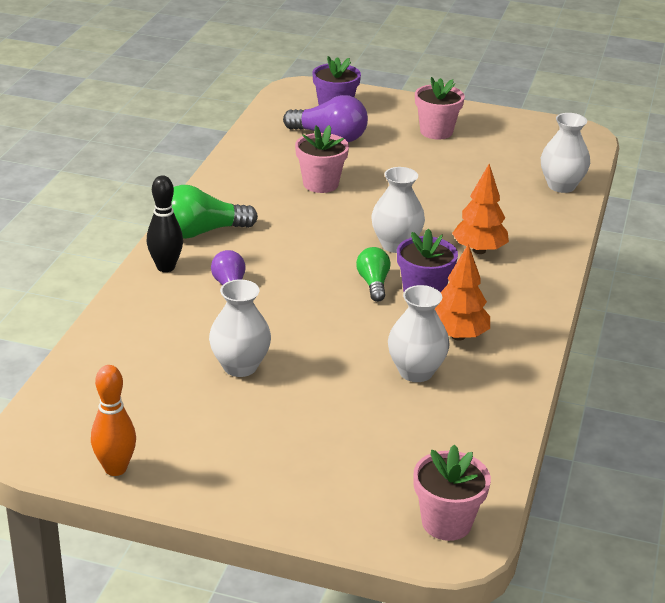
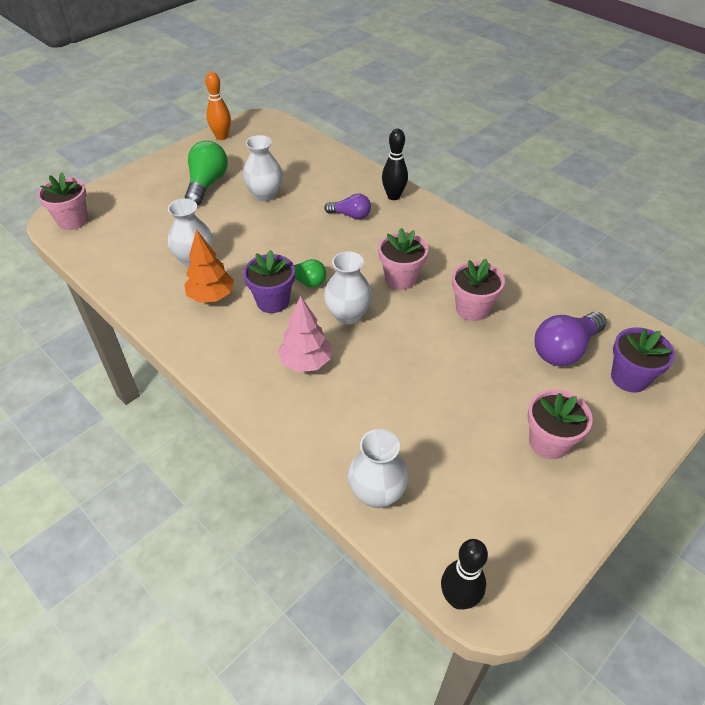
camera: 120 degrees right, 15 degrees up
(201, 232) = (430, 223): green light bulb -> green light bulb (207, 184)
(313, 229) = (400, 278): none -> pink flower pot
(479, 250) = (306, 362): orange tree -> pink tree
(595, 144) = (458, 599): none -> black bowling pin

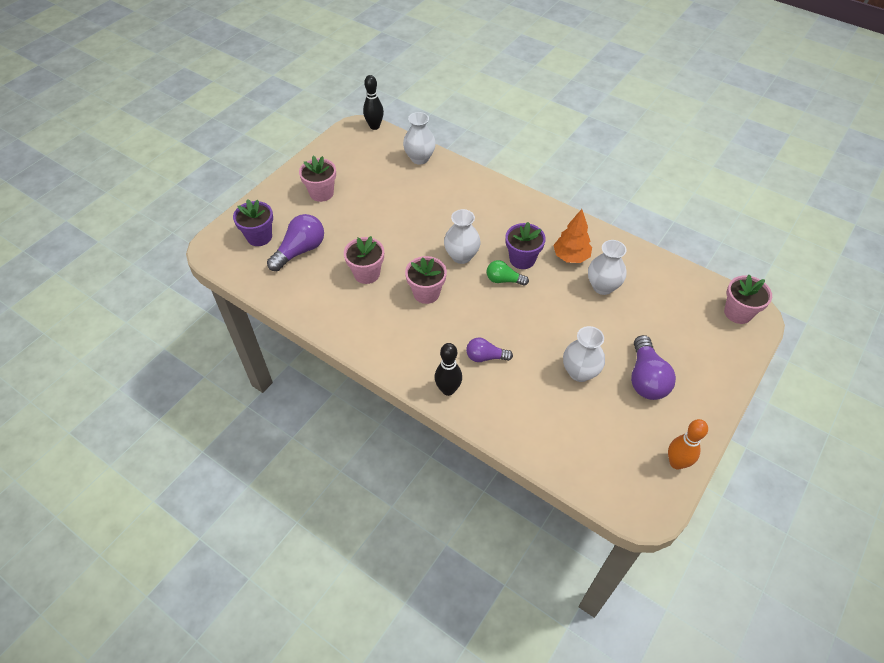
camera: 170 degrees right, 5 degrees up
(207, 184) = (646, 378): green light bulb -> purple light bulb
(306, 362) = (481, 219): pink tree -> none

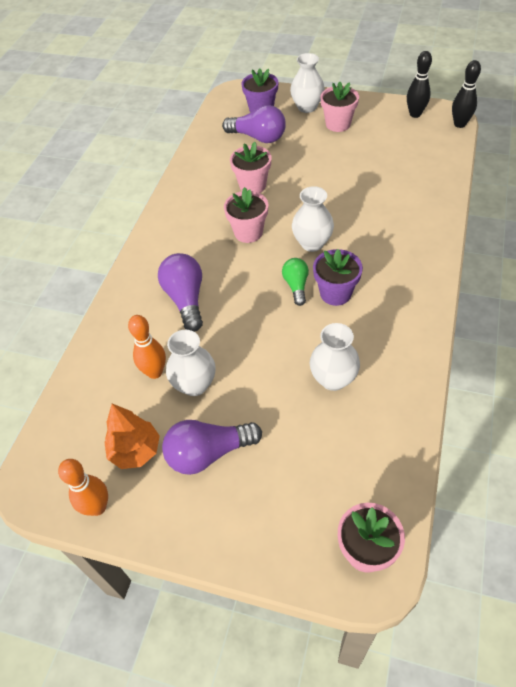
camera: 75 degrees right, 0 degrees up
(419, 158) = (436, 170): white vase -> white vase (307, 107)
(448, 390) = (137, 283): black bowling pin -> black bowling pin (415, 114)
(485, 357) = (186, 299): purple light bulb -> purple light bulb, size x1.64
(558, 397) = (155, 372): none -> orange bowling pin
(571, 257) = (365, 336): orange tree -> orange tree (135, 451)

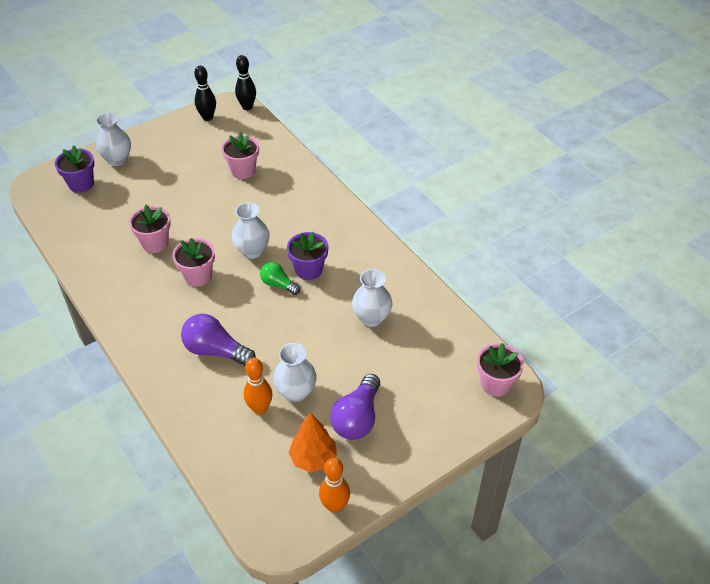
camera: 55 degrees left, 5 degrees down
(258, 137) = (109, 206): purple light bulb -> none
(338, 124) = (160, 158): pink flower pot -> pink flower pot (243, 170)

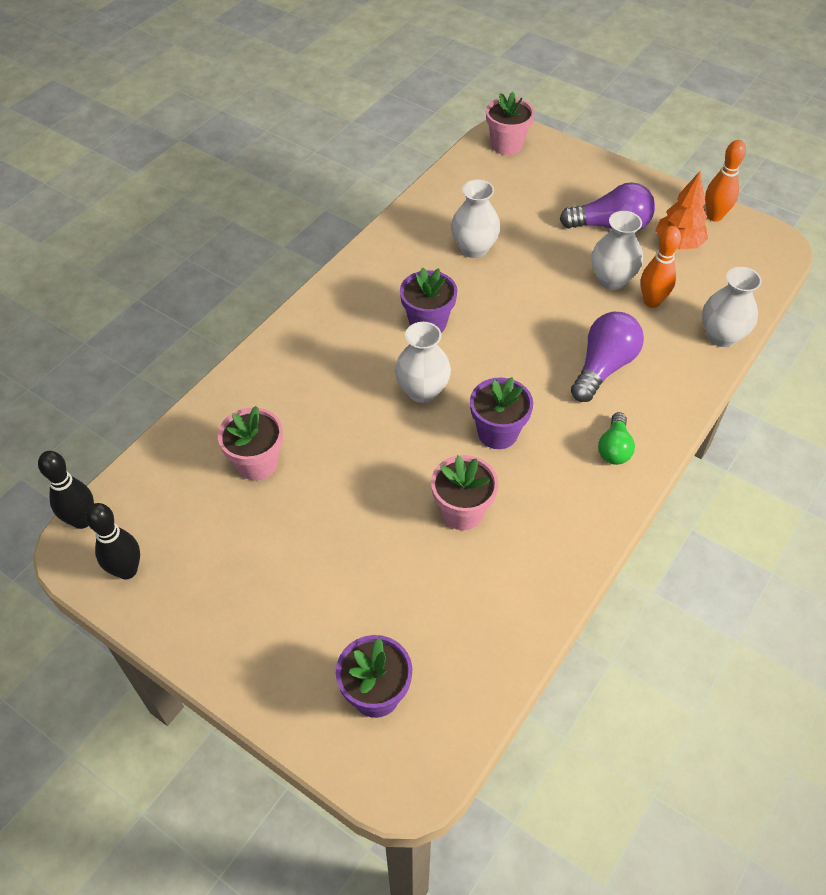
camera: 110 degrees left, 5 degrees up
(117, 160) = (290, 666): white vase -> white vase (721, 336)
(198, 276) = (497, 433): pink flower pot -> purple flower pot
(216, 351) = (603, 367): purple light bulb -> purple light bulb turned 150 degrees counterclockwise
(278, 284) = (467, 344): green light bulb -> green light bulb (614, 448)

